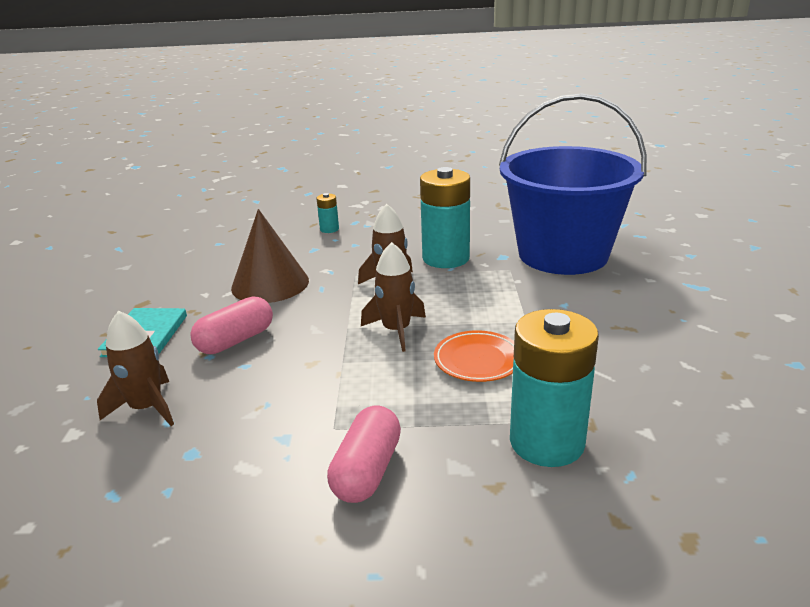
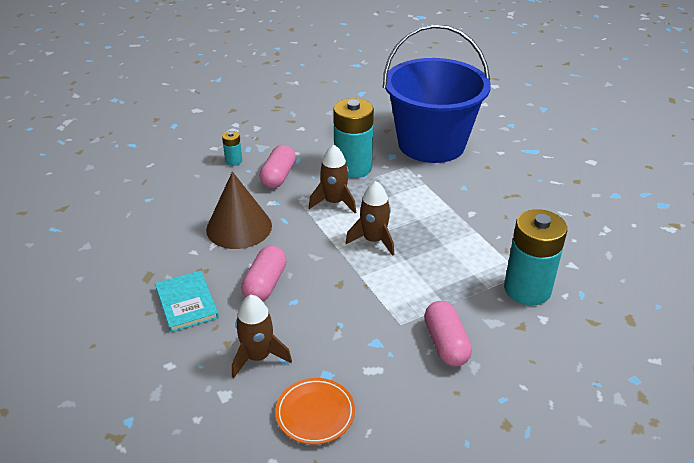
camera: 30 degrees left, 10 degrees up
(358, 250) = (278, 176): none -> pink capsule
(478, 360) = (445, 247): orange plate -> orange plate (315, 413)

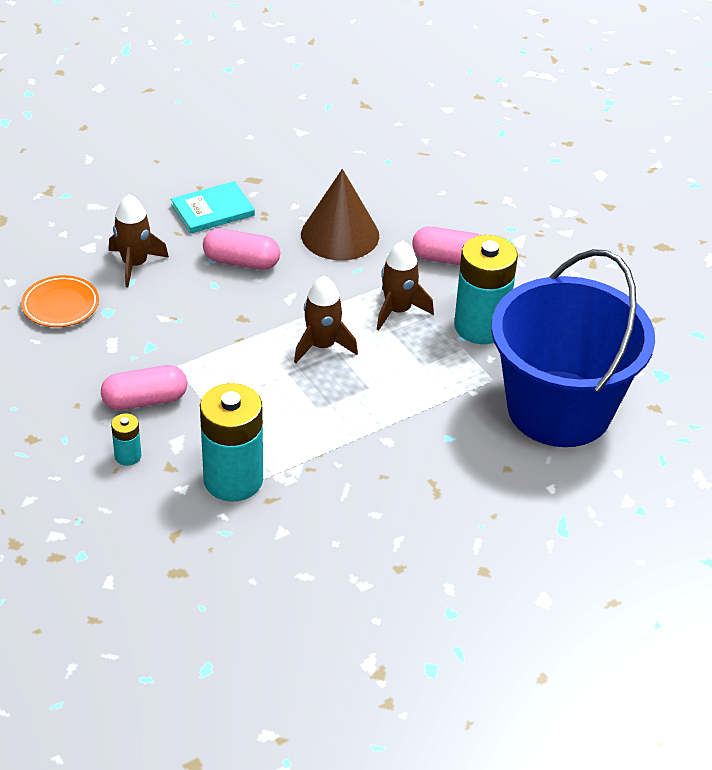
camera: 85 degrees right, 5 degrees up
(233, 161) = (478, 218): turquoise battery -> turquoise battery (128, 456)

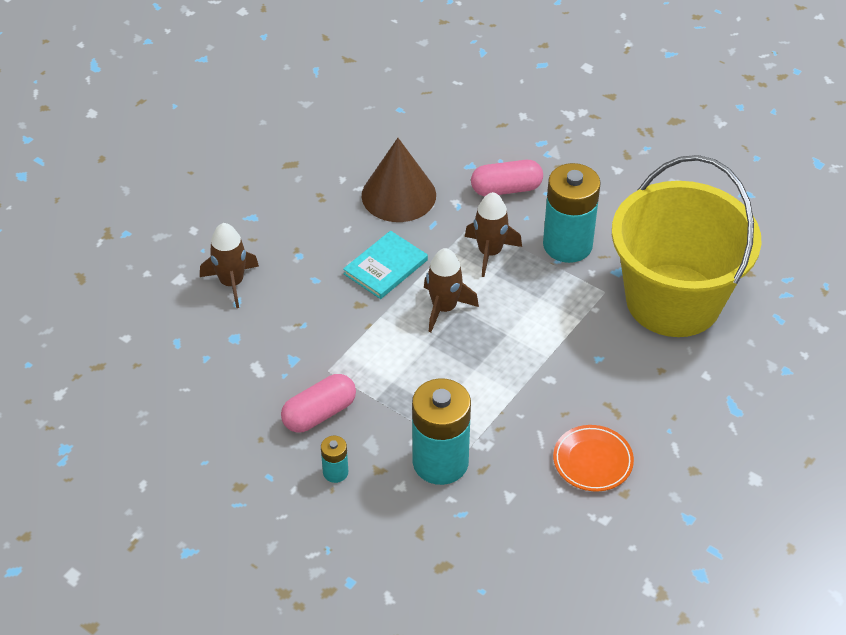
camera: 20 degrees left, 5 degrees up
(60, 305) = (187, 346): orange plate -> orange plate (592, 461)
(212, 210) = (271, 206): turquoise book -> turquoise book (385, 267)
(241, 262) = (327, 249): pink capsule -> none
(559, 409) = (673, 300): blue bucket -> yellow bucket

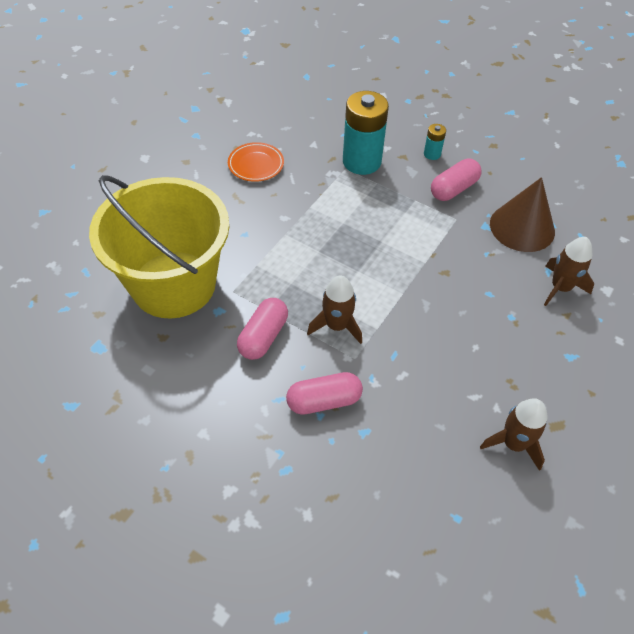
camera: 175 degrees right, 5 degrees up
(385, 267) = (430, 307): turquoise book -> none
(398, 195) = (434, 388): brown cone -> brown cone (522, 227)
(444, 308) = (372, 271): brown rocket -> brown rocket (513, 444)
(567, 245) = (263, 336): turquoise battery -> pink capsule

